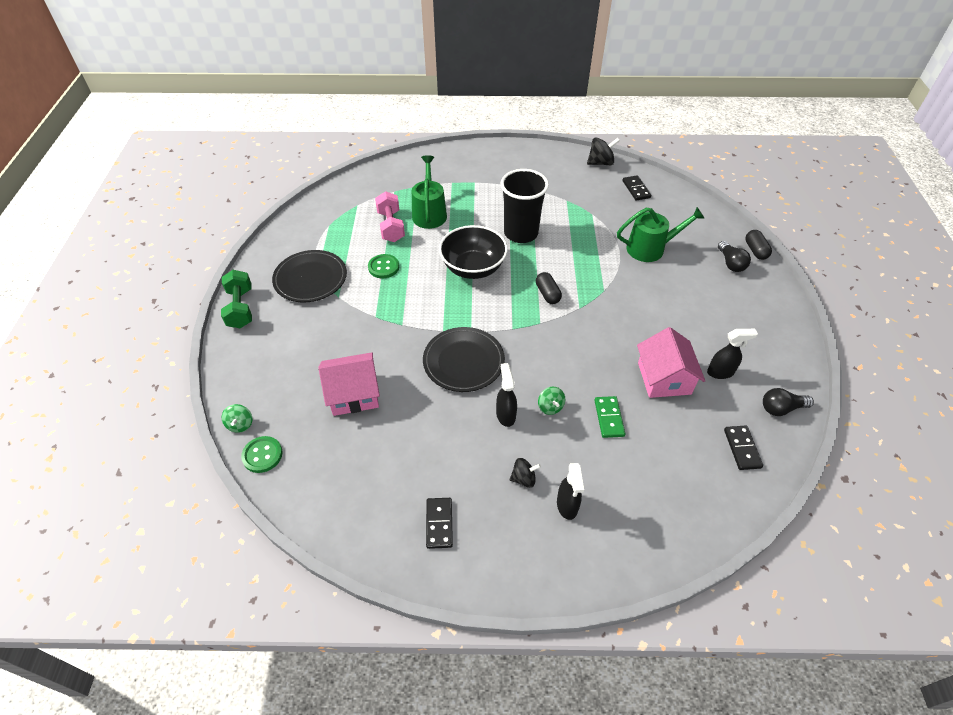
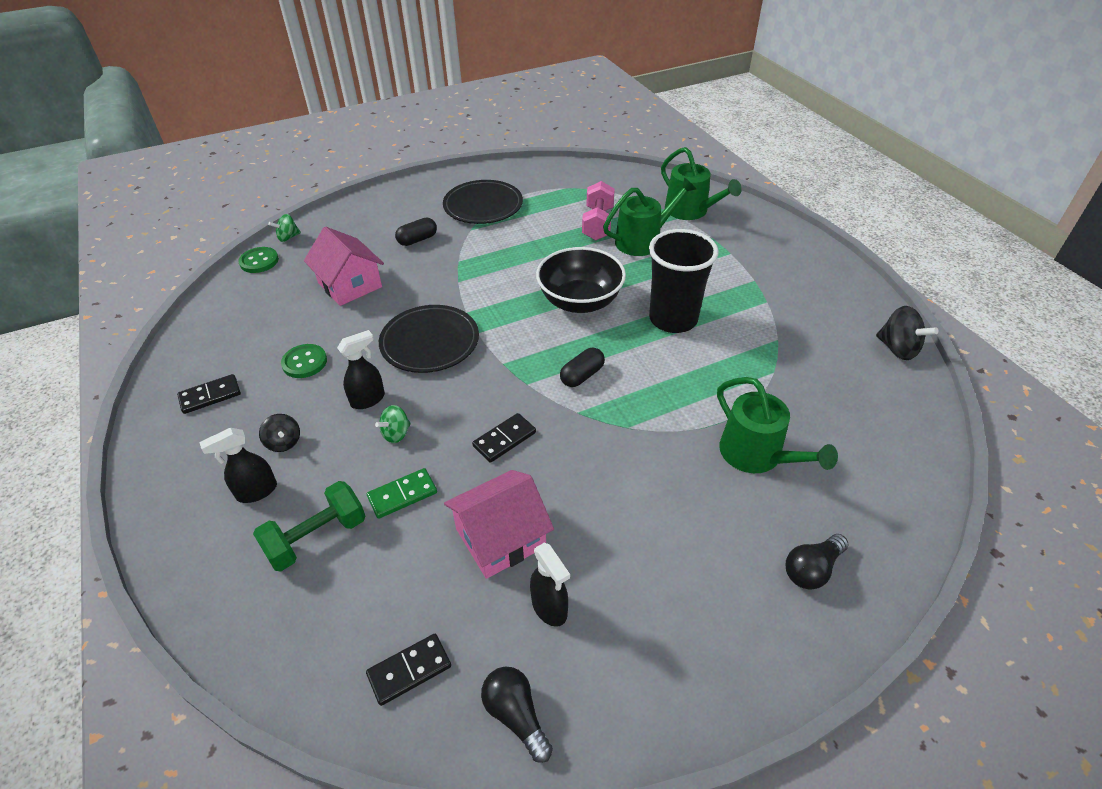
camera: 65 degrees right, 5 degrees down
(241, 308) = (420, 185): green dumbbell -> green dumbbell (317, 538)
(383, 267) = (532, 241): green button -> green button (304, 362)
(391, 226) = (598, 224): pink dumbbell -> pink dumbbell turned 45 degrees counterclockwise
(414, 179) = (690, 211): none -> green watering can
(636, 189) = (878, 403): black domino -> black domino (504, 439)
(755, 250) = (879, 601): black capsule -> black capsule (417, 240)

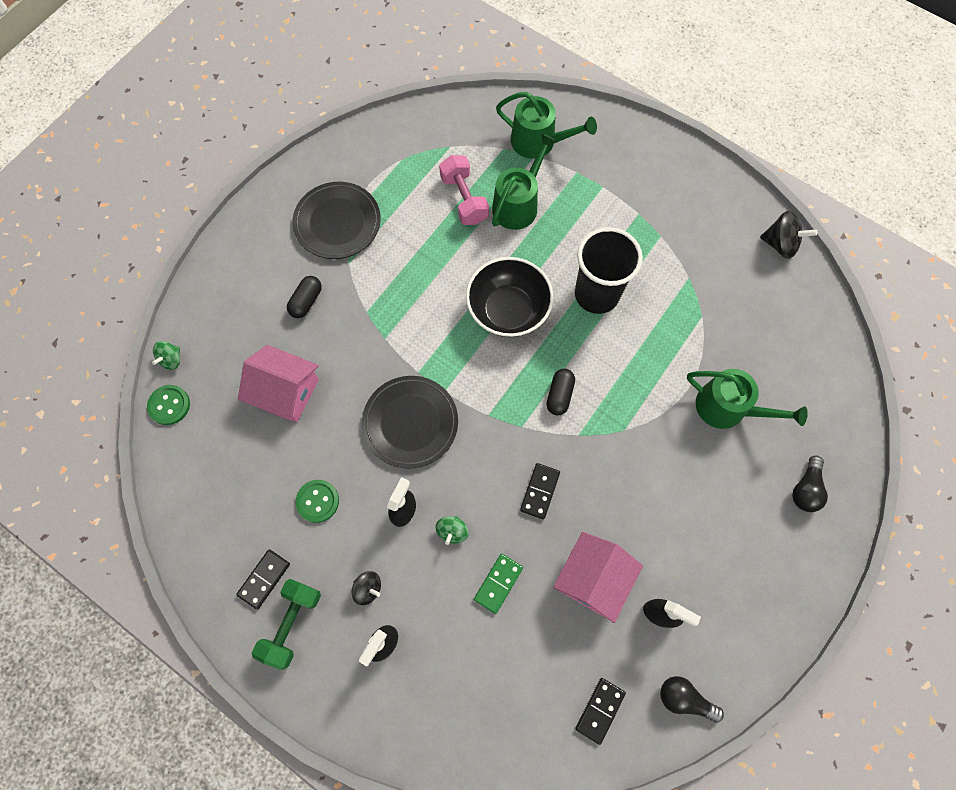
camera: 30 degrees left, 25 degrees up
(317, 538) = (462, 654): green dumbbell -> green dumbbell (291, 624)

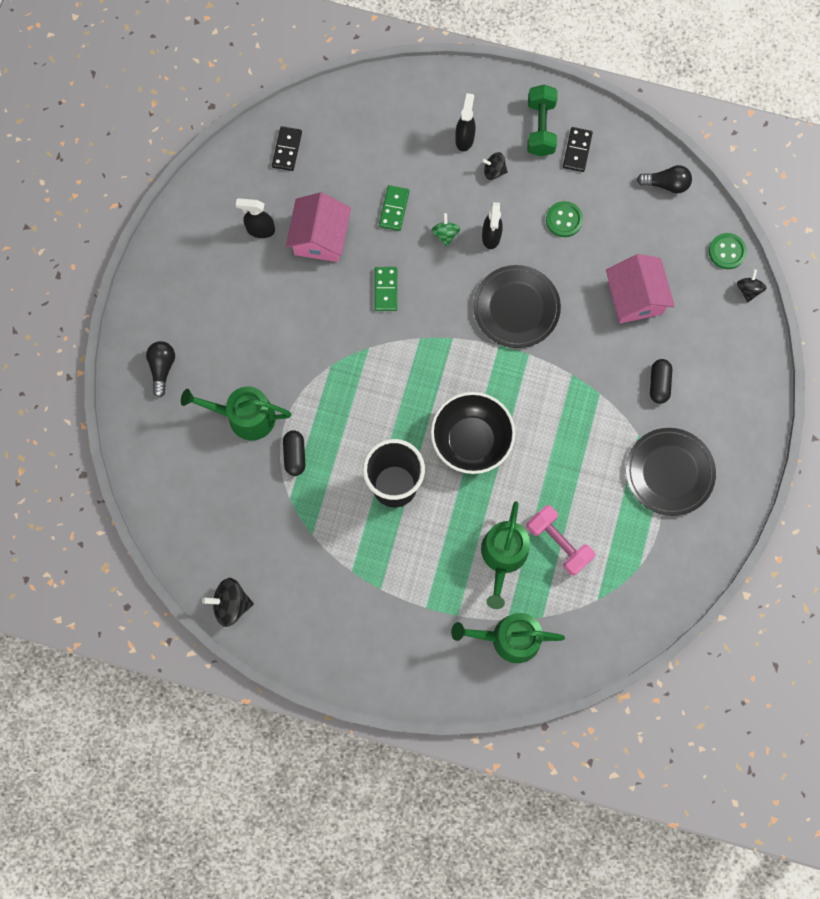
camera: 160 degrees right, 5 degrees up
(171, 359) = (748, 290): green spinning top -> black spinning top
(286, 391) = (635, 297): pink house -> pink house turned 75 degrees clockwise
(540, 491) = (385, 289): black domino -> green domino
(559, 395) = (396, 377): black capsule -> black capsule (295, 455)
(684, 699) = (226, 178): black light bulb -> black light bulb (666, 184)

